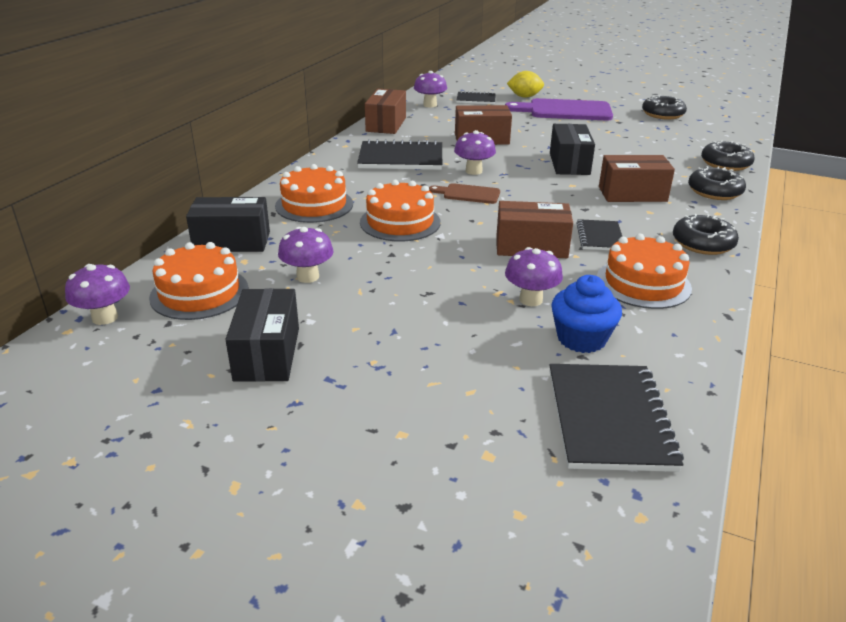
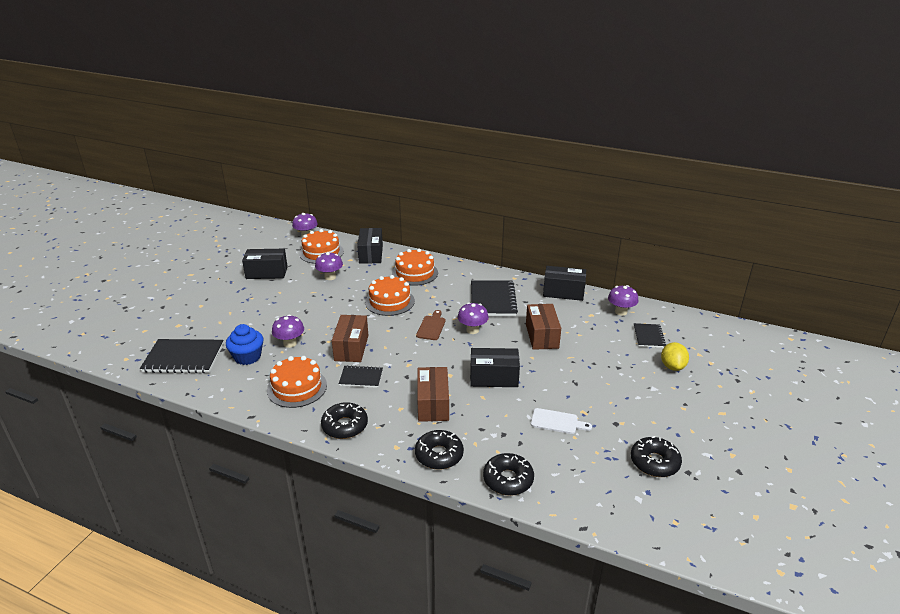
camera: 90 degrees right, 0 degrees up
(386, 124) = (563, 292): brown box -> black box
(565, 111) = (637, 389): purple cutting board -> none
(629, 141) = (557, 422): none -> white cutting board

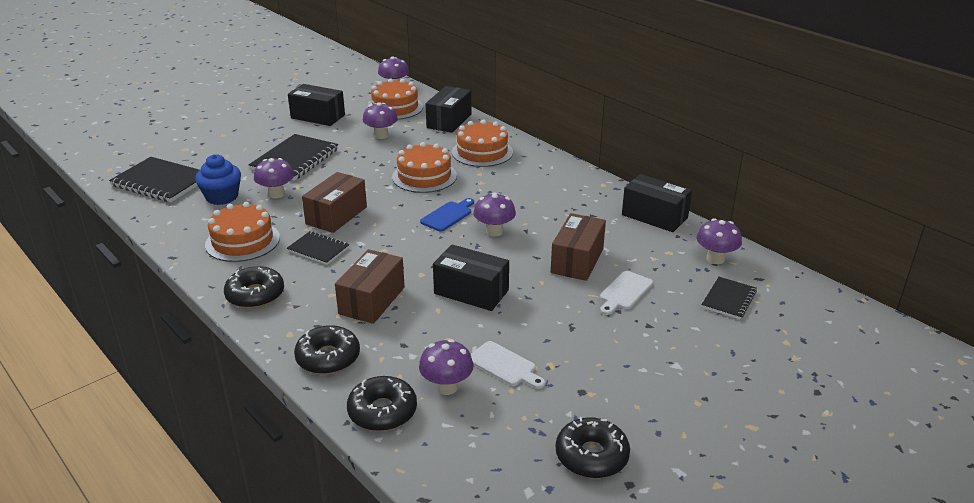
camera: 25 degrees right, 0 degrees up
(431, 327) = (448, 215): brown cutting board -> blue cutting board
(492, 300) = (551, 203): black notebook -> black notebook (295, 159)
(534, 448) = (446, 387): none -> purple mushroom
(587, 349) = (624, 292): none -> white cutting board
(672, 366) = (729, 346): yellow lemon -> none

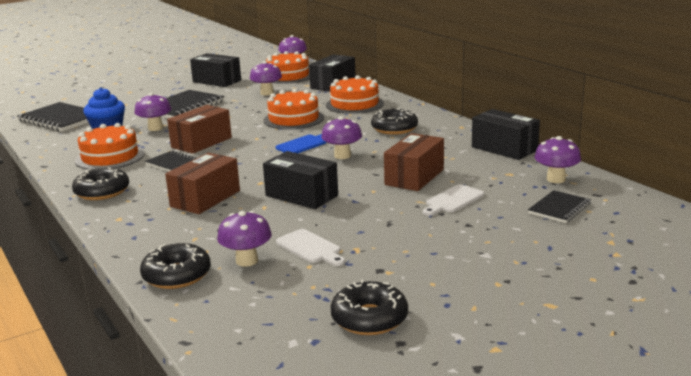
camera: 10 degrees right, 10 degrees down
(328, 358) = (145, 236): black donut -> black donut (394, 129)

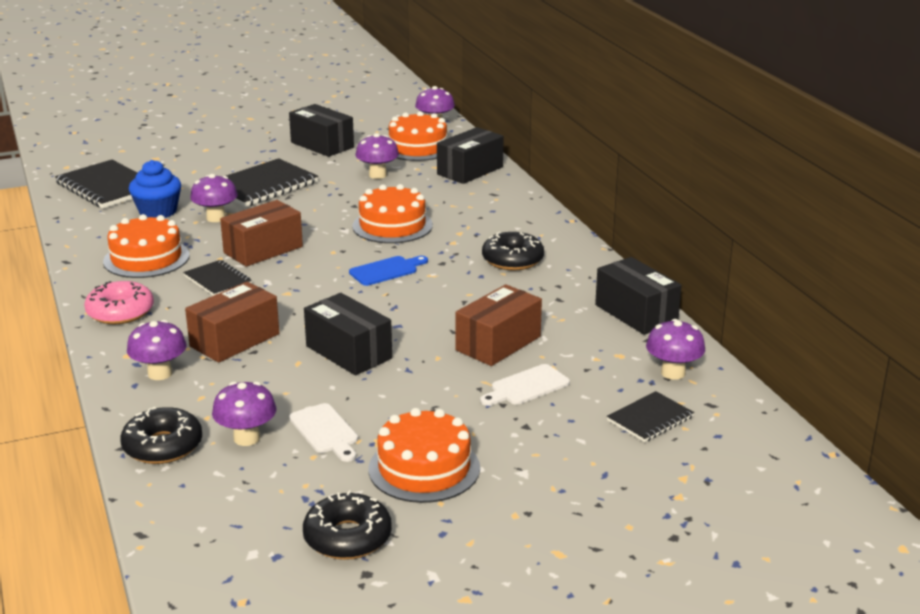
camera: 10 degrees right, 5 degrees up
(102, 192) = (120, 312): black donut -> pink donut
(342, 156) = (426, 296): purple mushroom -> purple mushroom (160, 373)
(354, 104) = (481, 210): orange cake -> orange cake (424, 468)

